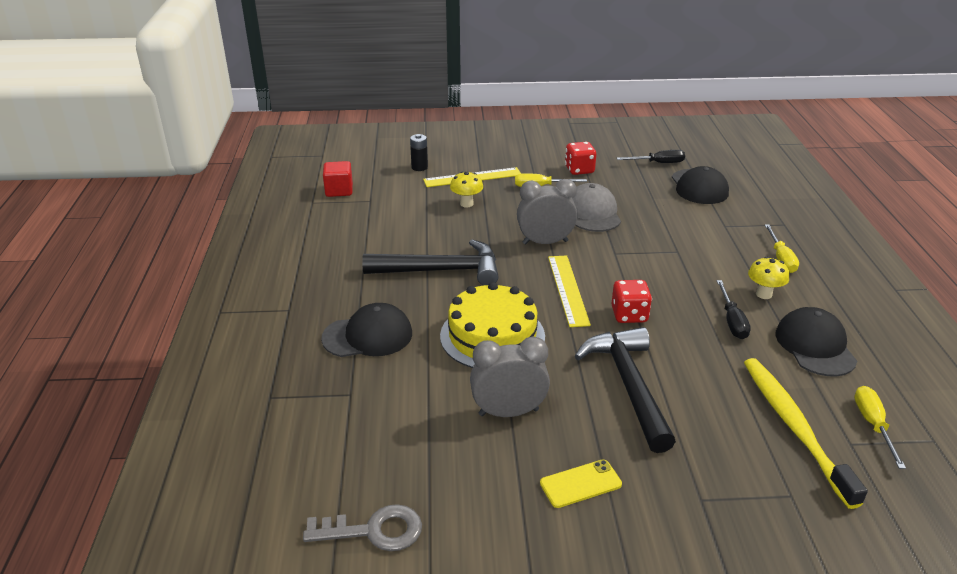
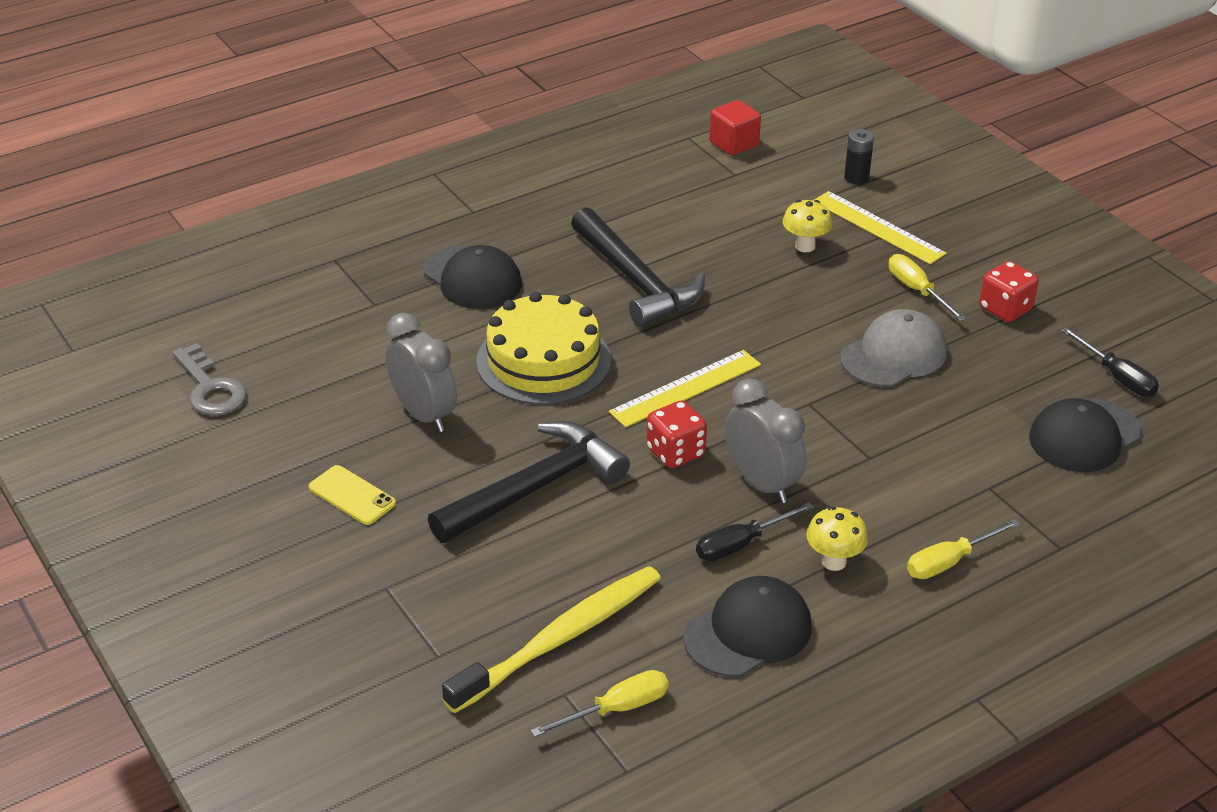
camera: 60 degrees right, 5 degrees up
(545, 242) = (776, 338): grey clock -> grey clock (762, 483)

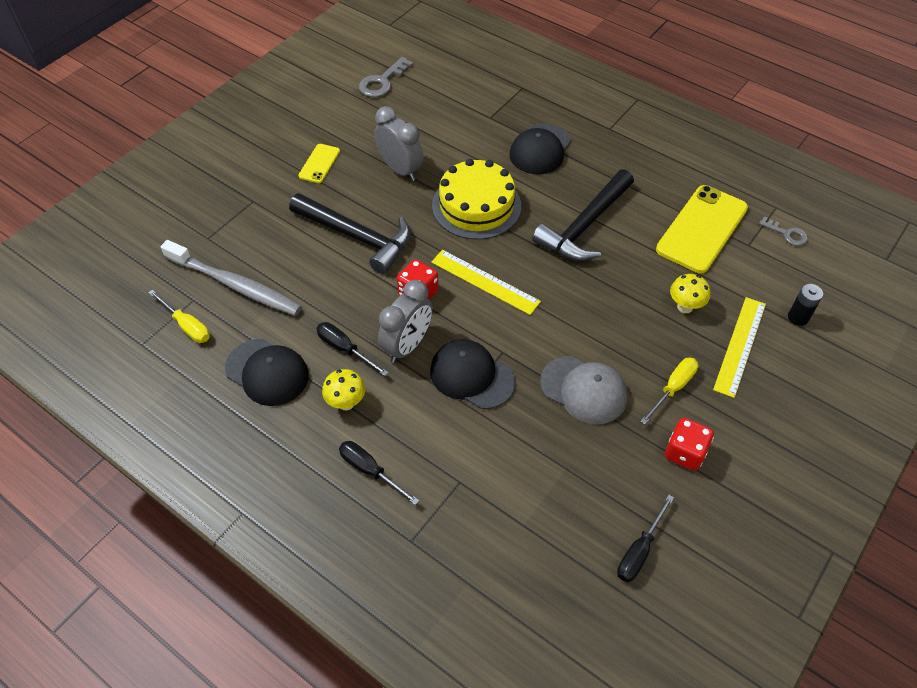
camera: 70 degrees right, 15 degrees up
(424, 414) = (400, 169): grey clock -> grey clock turned 75 degrees counterclockwise
(561, 638) = (235, 285): yellow toothbrush -> grey toothbrush
(692, 197) = (701, 229): none -> yellow phone
(734, 144) = (787, 234): red cube -> grey key
(949, 562) = (370, 470): yellow screwdriver -> black screwdriver
(1084, 436) = (550, 537): black cap -> black cap (472, 376)

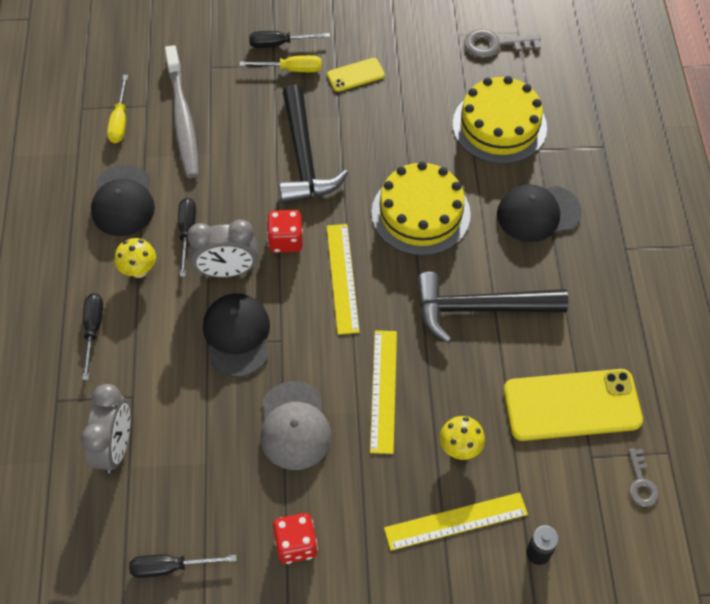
camera: 50 degrees right, 5 degrees up
(238, 186) = (279, 44): none -> black screwdriver
(400, 169) = (406, 132): grey clock -> grey clock (116, 447)
(450, 122) = (499, 126): none -> yellow cake
(601, 318) = (383, 390): none -> yellow ruler
(673, 388) = (357, 494): yellow screwdriver -> yellow screwdriver (291, 69)

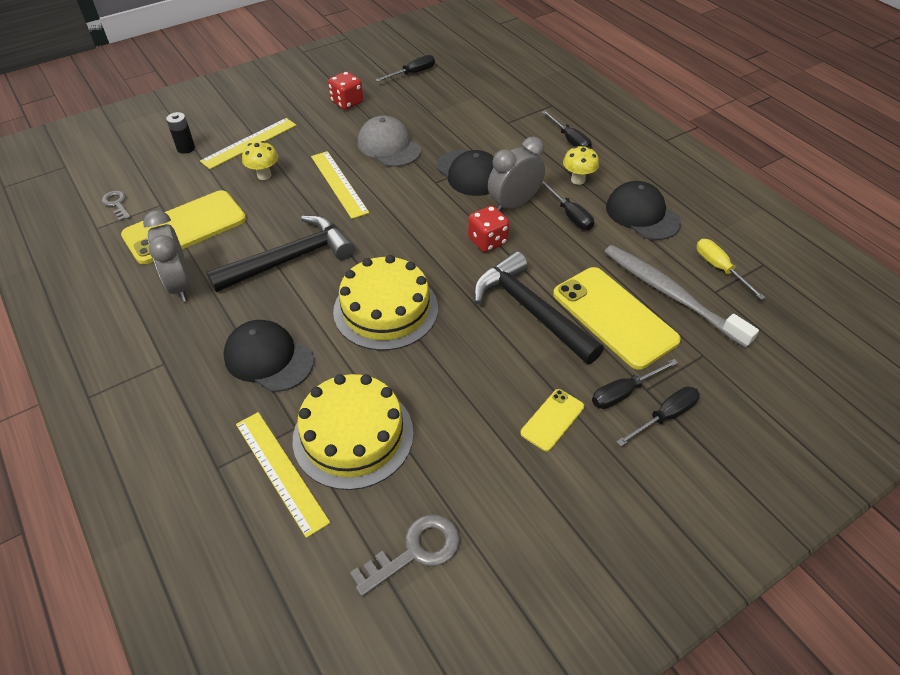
camera: 150 degrees right, 10 degrees down
(116, 447) = (493, 100): grey clock -> grey clock (180, 285)
(245, 122) = (614, 317): none -> yellow phone
(291, 69) = (624, 392): yellow screwdriver -> black screwdriver
(342, 278) = (420, 235): yellow ruler -> yellow ruler (281, 471)
(538, 213) = (268, 358): black cap -> black cap turned 105 degrees counterclockwise

